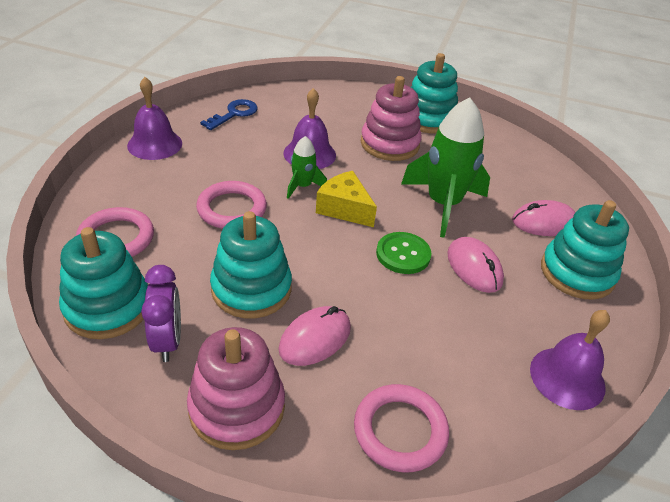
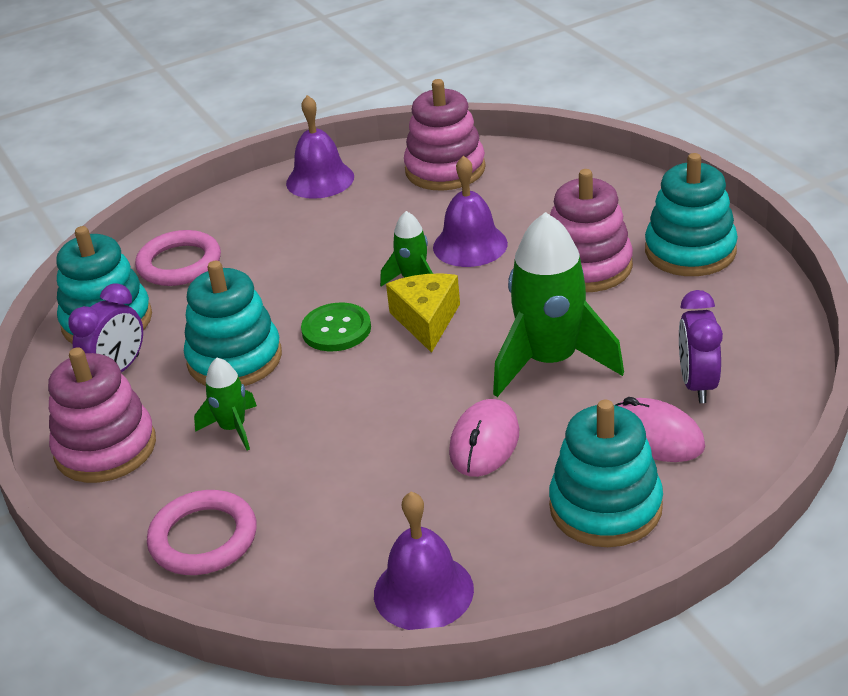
camera: 50 degrees right, 5 degrees down
(232, 209) = (311, 275): pink ring -> none
(234, 114) = (445, 170): blue key -> pink stacking toy
(315, 338) = (233, 428): pink mouse -> green rocket
(403, 254) = (424, 393): green button -> green button (336, 329)
(524, 186) = (697, 385): none -> purple clock

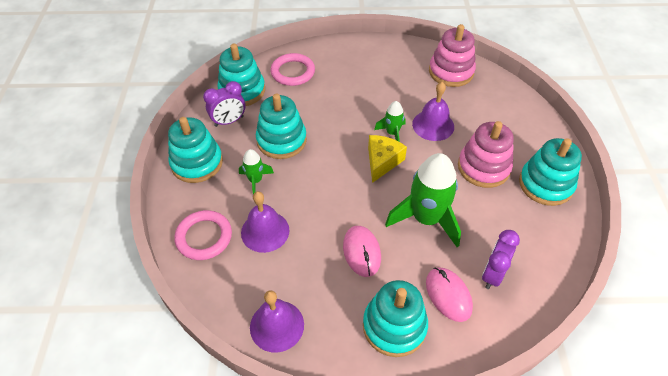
camera: 25 degrees right, 15 degrees up
(105, 448) = (197, 163): pink stacking toy -> turquoise stacking toy
(320, 180) = (387, 51): purple bell -> purple bell (265, 231)
(336, 329) = (337, 146): green button -> none
(484, 442) = (362, 252): pink mouse -> pink mouse turned 60 degrees counterclockwise

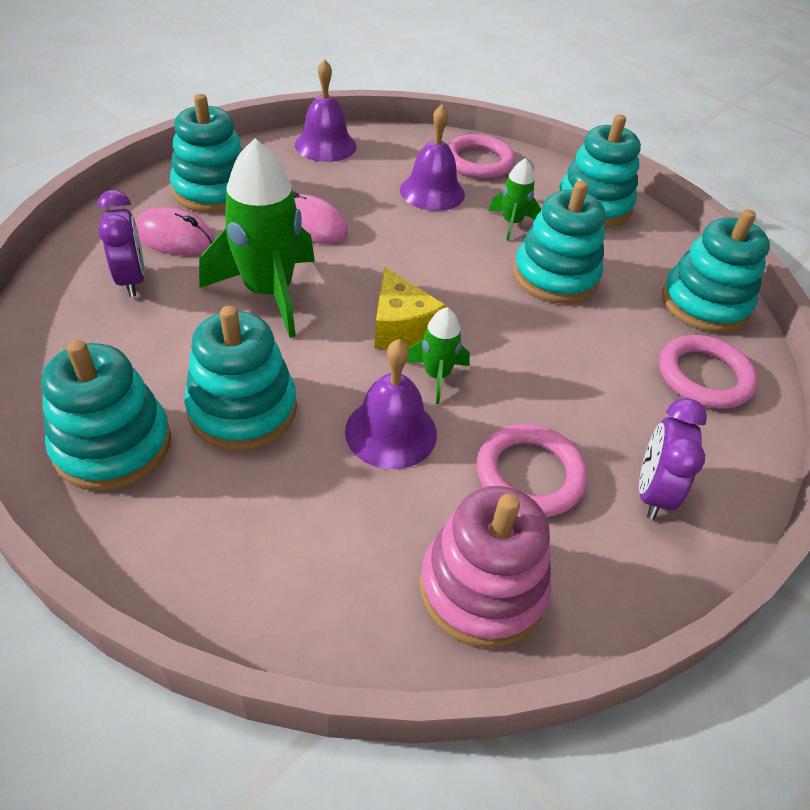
camera: 130 degrees right, 5 degrees down
(229, 121) = (645, 260): purple clock -> purple clock (652, 492)
(400, 85) = (529, 474): none -> pink ring
(483, 167) = (243, 409): pink stacking toy -> turquoise stacking toy

